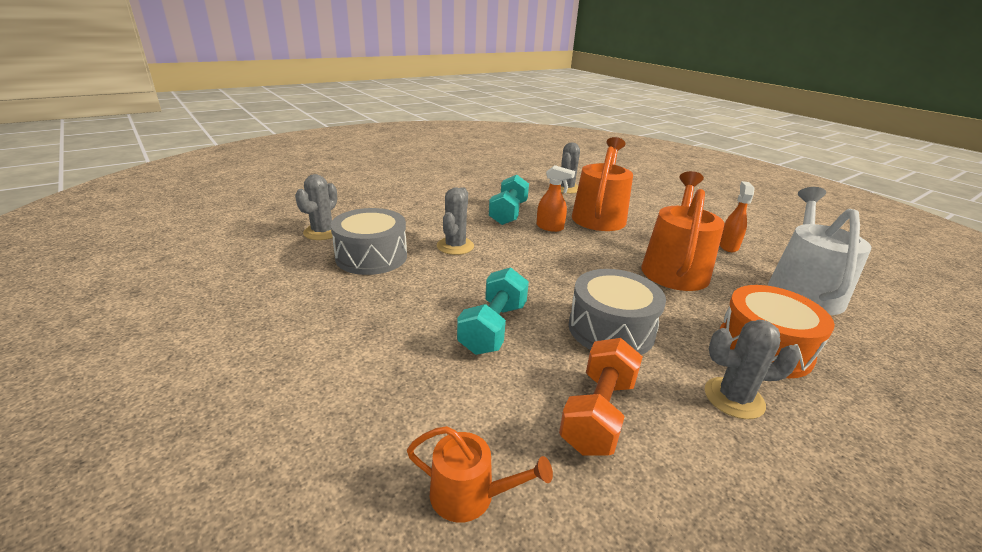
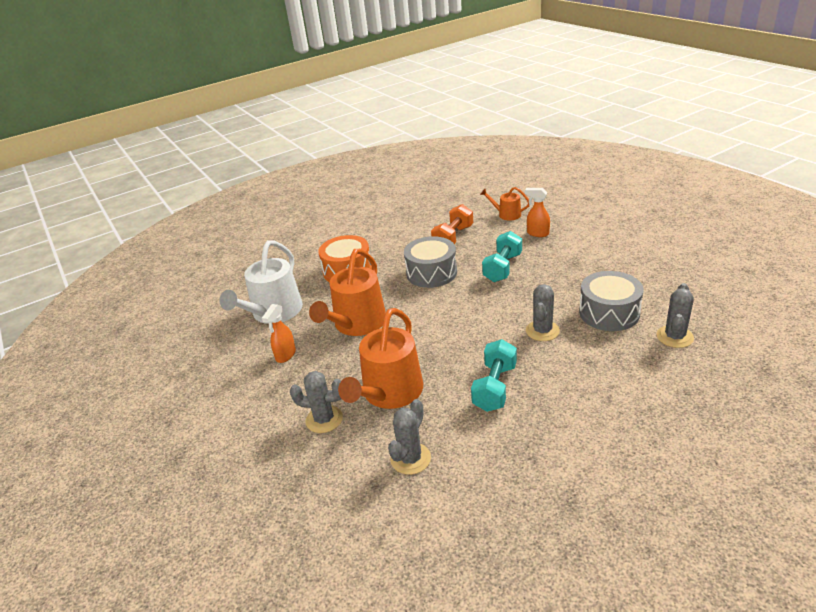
camera: 170 degrees left, 5 degrees up
(550, 227) = (450, 366): orange spray bottle -> orange spray bottle (537, 233)
(734, 398) = (386, 247): grey cactus -> grey cactus (324, 419)

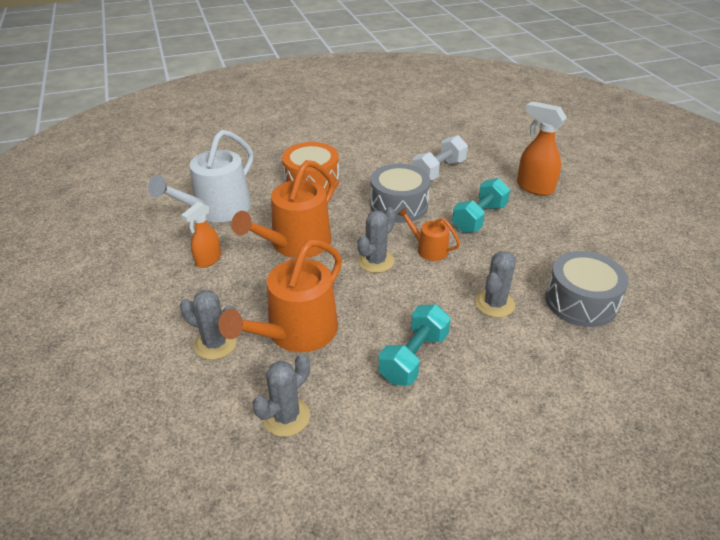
camera: 10 degrees right, 5 degrees up
(453, 237) = (438, 171): orange dumbbell -> white dumbbell
(506, 214) = (508, 158): orange watering can -> orange watering can (428, 249)
(537, 233) = (534, 187): orange spray bottle -> orange spray bottle, size x1.51
(674, 337) = (649, 352): grey cactus -> grey cactus (376, 261)

